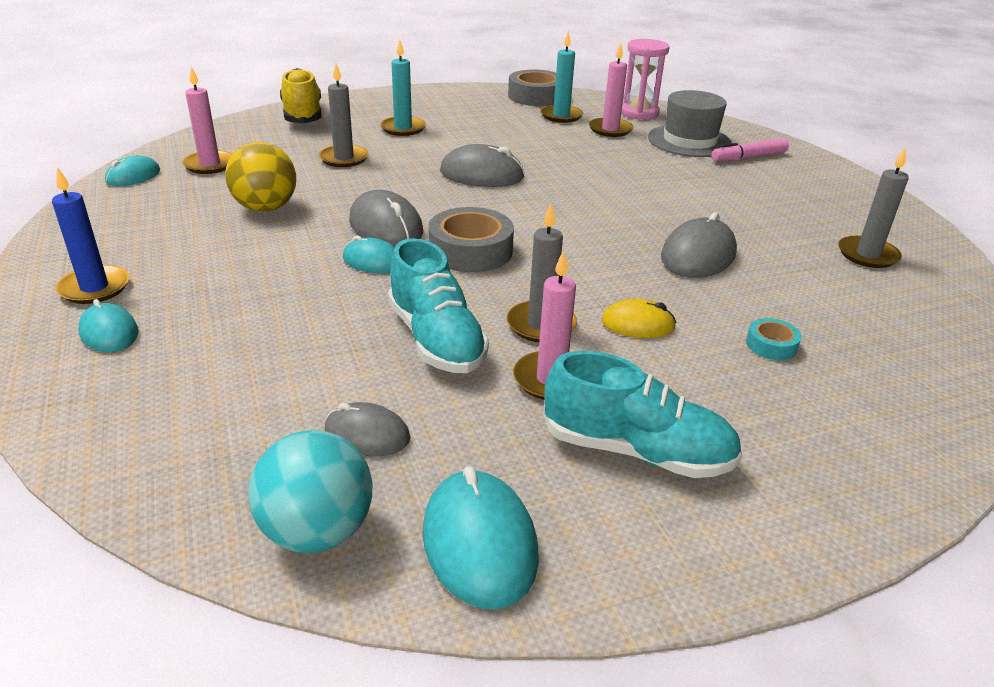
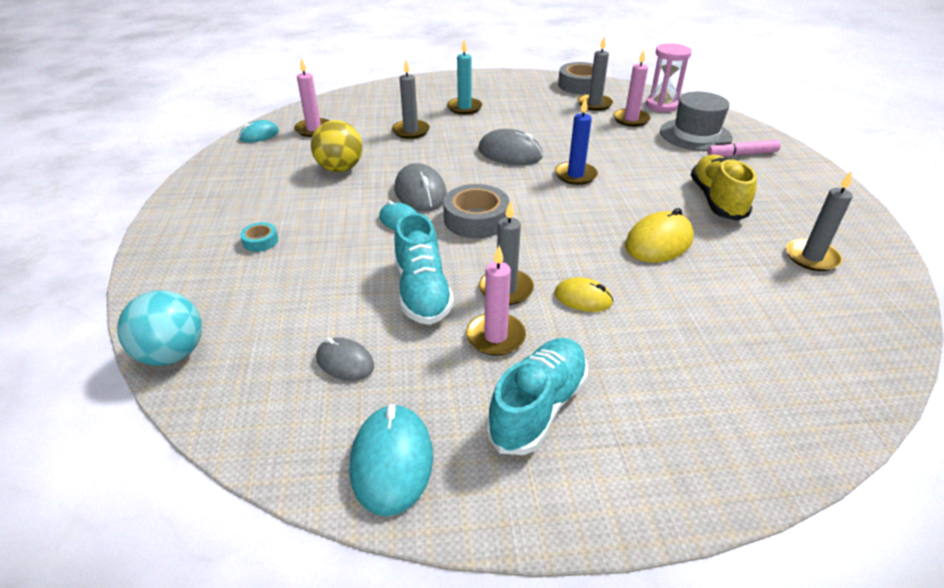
camera: 15 degrees right, 5 degrees up
(94, 288) = (205, 222): blue candle -> blue candle (575, 175)
(109, 332) = (203, 258): turquoise mouse -> none
(303, 115) = (394, 92): yellow shoe -> yellow shoe (717, 200)
(317, 531) = (284, 431): turquoise ball -> turquoise ball (172, 354)
(561, 116) = (594, 104): turquoise candle -> grey candle
(636, 451) = (538, 407): turquoise shoe -> turquoise shoe turned 90 degrees counterclockwise
(698, 255) = (658, 242): grey mouse -> yellow mouse
(771, 345) = (687, 331): turquoise tape -> turquoise tape (260, 241)

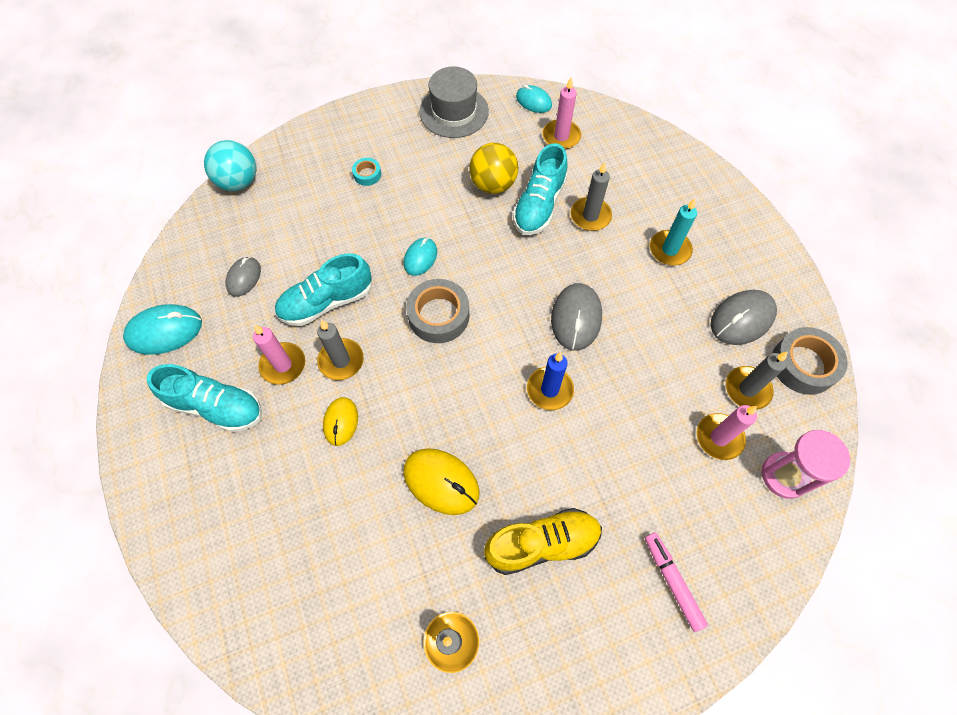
camera: 75 degrees right, 25 degrees up
(382, 151) = (539, 205): none -> turquoise shoe
(420, 192) = (471, 259): grey mouse -> grey mouse (742, 319)
(695, 135) = (706, 521): grey hat -> grey hat (454, 112)

